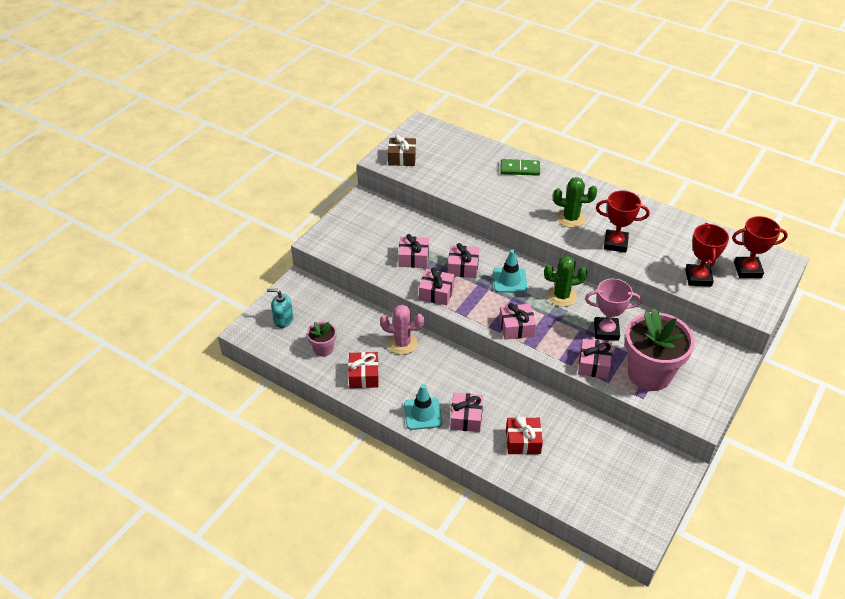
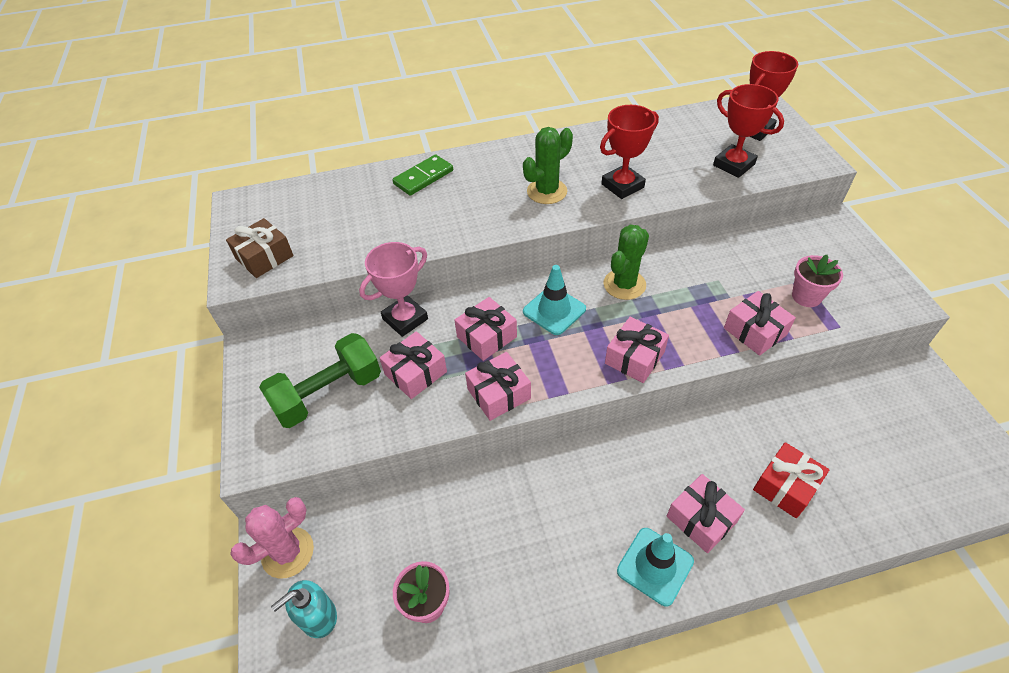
camera: 45 degrees left, 5 degrees up
(364, 376) = (525, 588): red gift -> none
(369, 239) = (328, 393): none -> green dumbbell
(402, 343) = (513, 494): pink cactus -> pink cactus (288, 552)
(606, 331) = (712, 286): pink trophy -> pink trophy (405, 319)
(649, 374) = (806, 296): pink flower pot -> pink flower pot, size x0.48

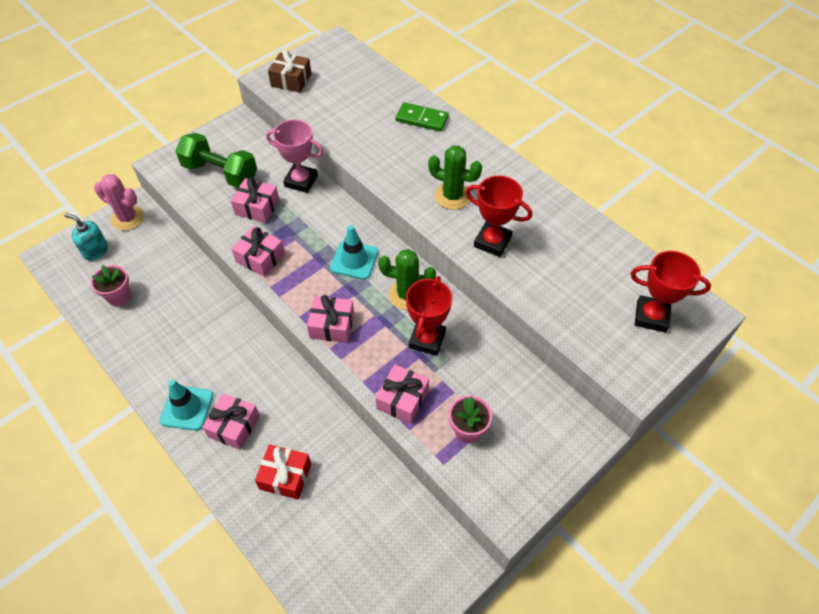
camera: 60 degrees right, 5 degrees up
(487, 337) = (307, 231): pink gift -> none
(733, 165) = (579, 313): red trophy -> red trophy (427, 339)

